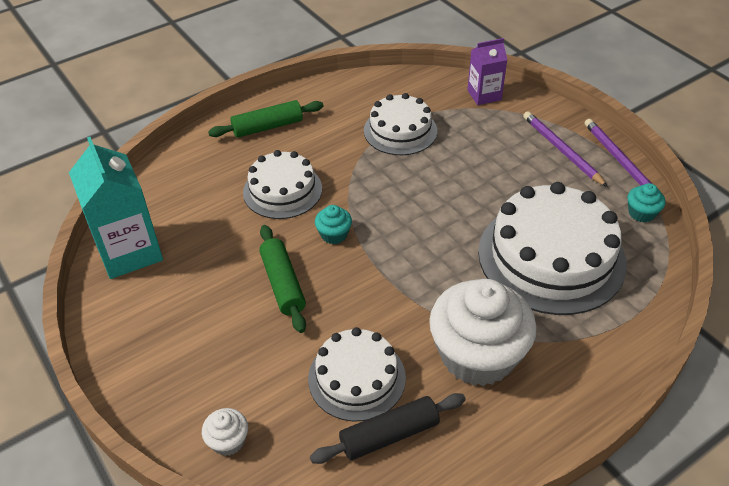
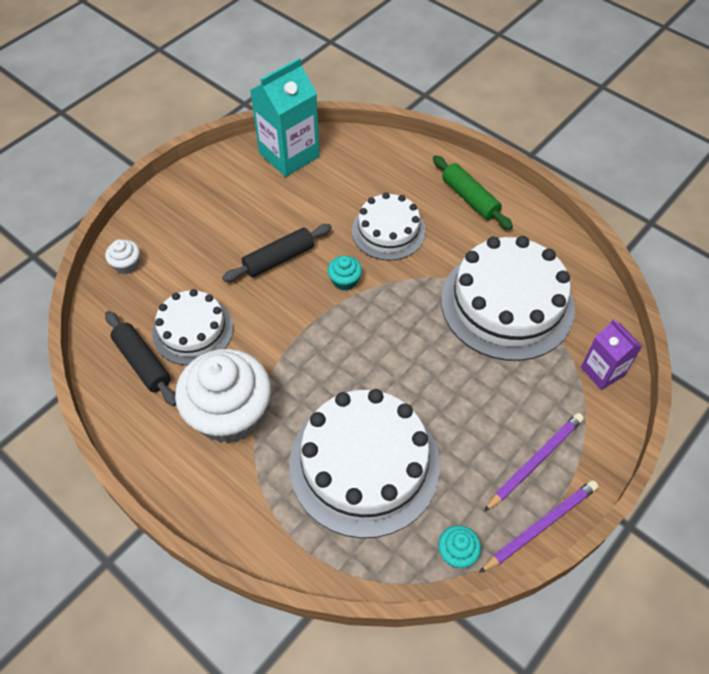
camera: 75 degrees right, 10 degrees up
(282, 284) = (279, 259): green rolling pin -> black rolling pin
(400, 131) = (507, 303): white cake -> white cake, size x1.69

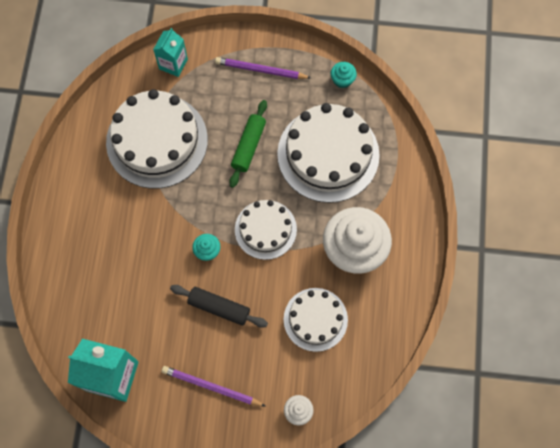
camera: 125 degrees left, 15 degrees up
(143, 363) = (361, 331): black rolling pin -> none
(388, 231) = (143, 251): white cake -> white cake (265, 229)
(470, 198) = (74, 215): green rolling pin -> green rolling pin (248, 146)
(540, 526) = (297, 49): purple pencil -> purple pencil (211, 387)
(602, 371) = (173, 64): purple carton -> turquoise carton

